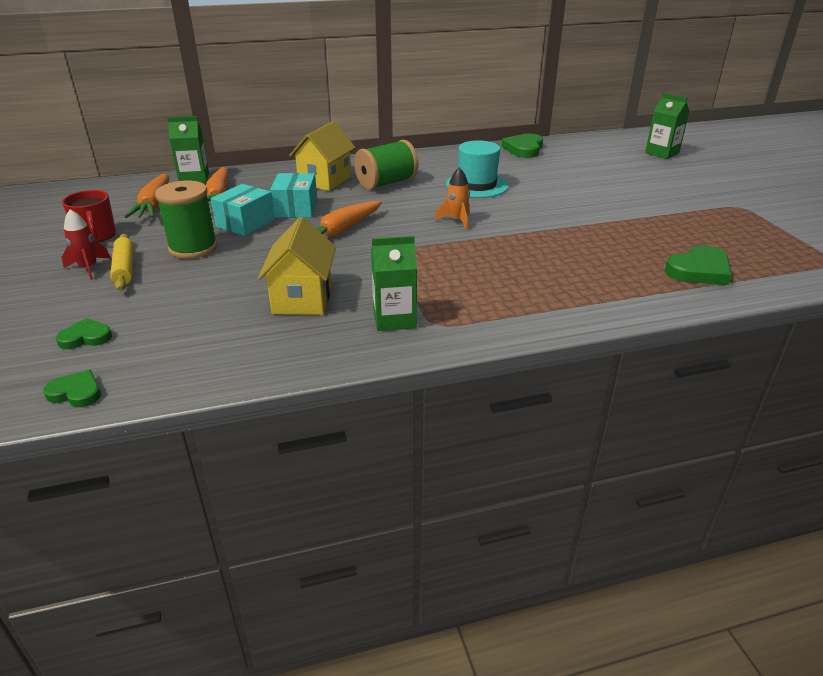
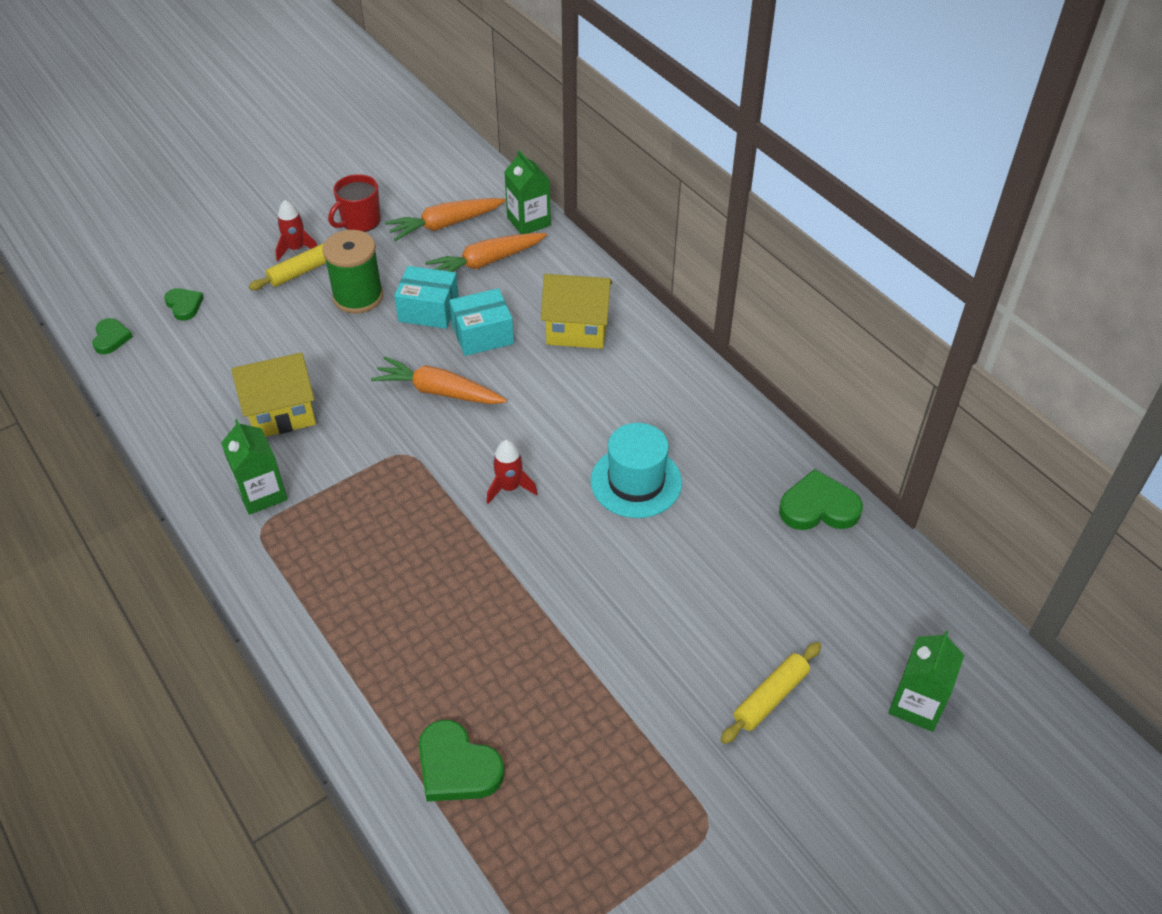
camera: 70 degrees right, 15 degrees up
(386, 183) = (597, 388): green spool -> none
(457, 221) = (509, 487): orange rocket -> red rocket
(653, 180) = (770, 697): none -> yellow rolling pin

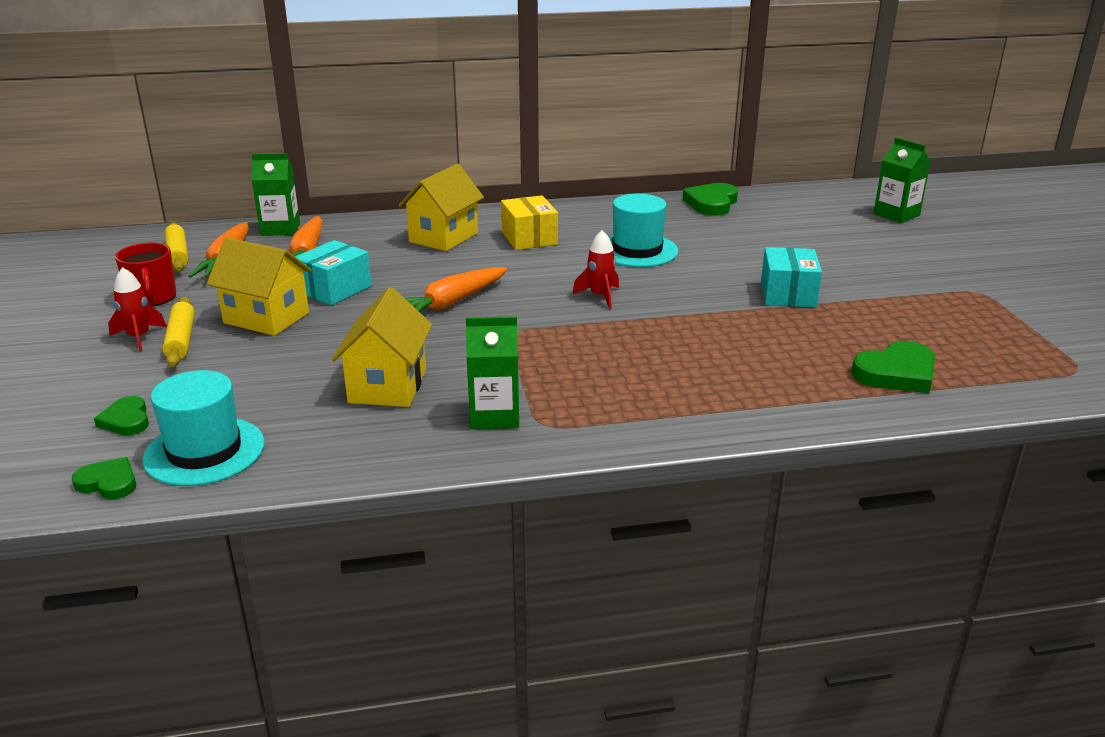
camera: 65 degrees left, 20 degrees down
(160, 362) = (204, 451): none -> turquoise hat
(184, 305) = (126, 420): green heart -> green heart turned 105 degrees counterclockwise
(358, 297) = (266, 318): green spool -> yellow house
(482, 334) = (400, 273): turquoise box -> turquoise box (788, 294)
(614, 389) = (529, 238): none -> yellow box
(770, 697) = (873, 251): yellow rolling pin -> yellow rolling pin (178, 254)

